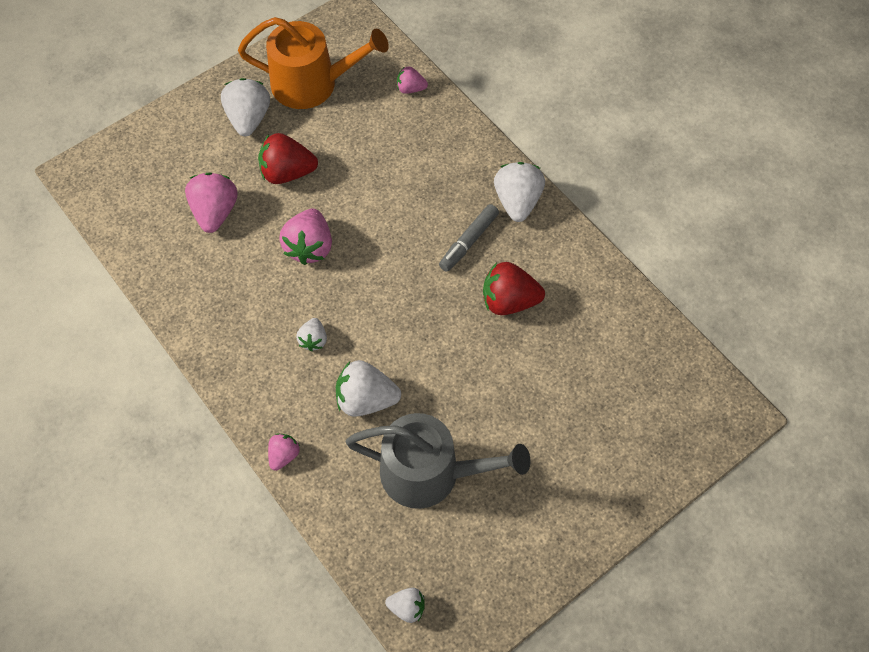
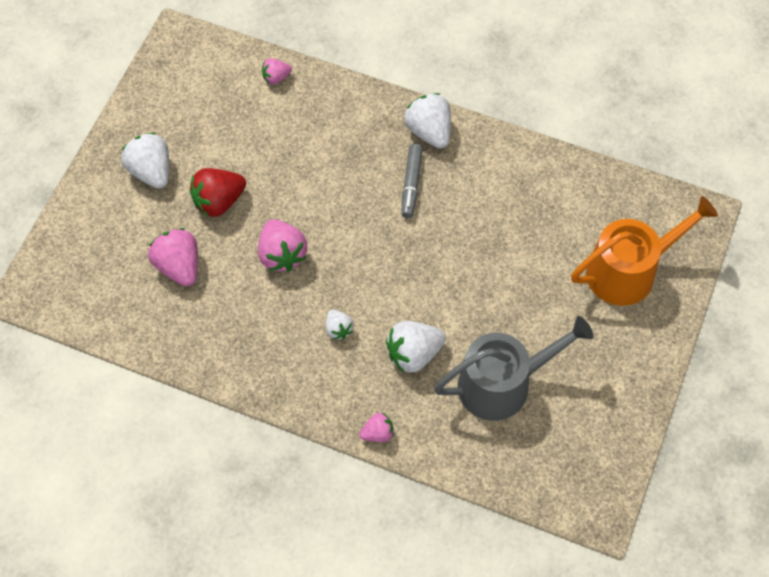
camera: 30 degrees left, 0 degrees up
(284, 455) = (377, 433): pink strawberry -> pink strawberry turned 75 degrees clockwise
(312, 84) = (186, 113): orange watering can -> orange watering can (628, 271)
(407, 607) = (553, 494): white strawberry -> none
(509, 301) = (475, 216): red strawberry -> none

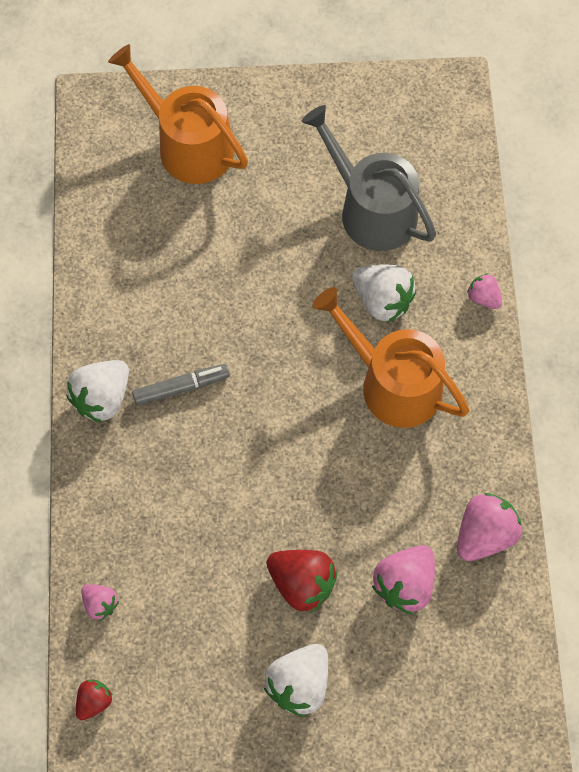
camera: 115 degrees left, 5 degrees up
(213, 52) = (94, 701): none -> red strawberry
(282, 255) = (335, 481): pink strawberry -> pink strawberry (484, 534)
(338, 329) = (393, 383): white strawberry -> orange watering can

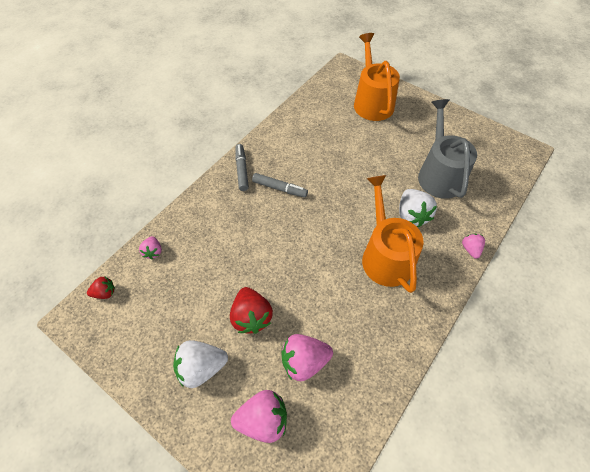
camera: 40 degrees right, 10 degrees down
(102, 398) = (242, 170): white strawberry -> grey marker
(484, 534) = (373, 371): pink strawberry -> pink strawberry (263, 420)

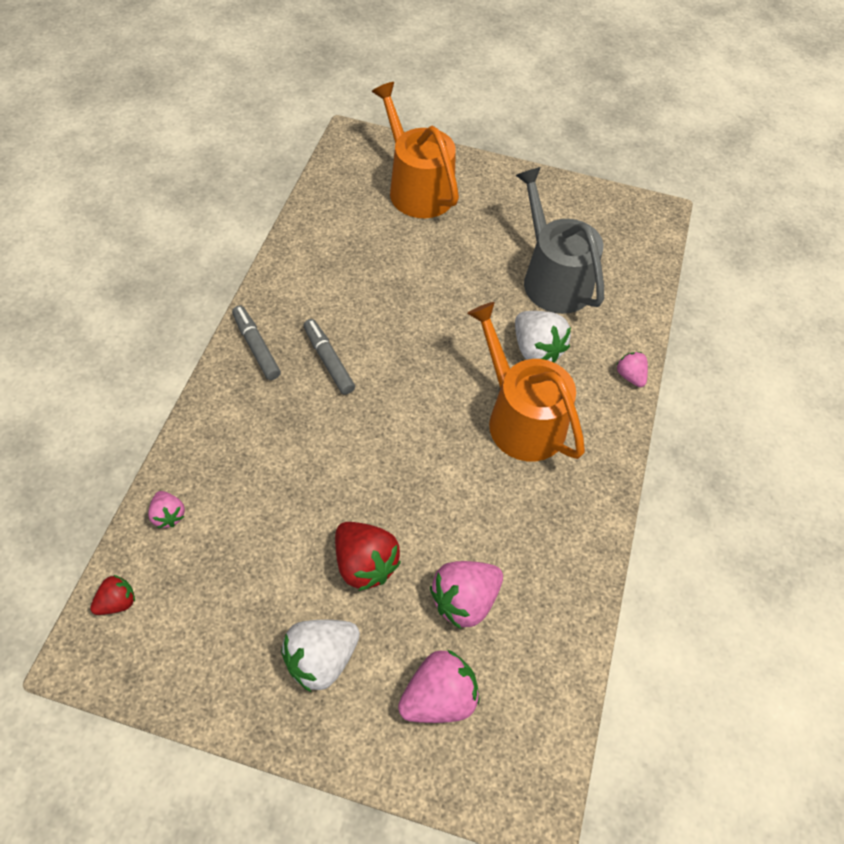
camera: 25 degrees left, 0 degrees up
(279, 188) = (328, 361): grey marker -> grey marker turned 120 degrees counterclockwise

